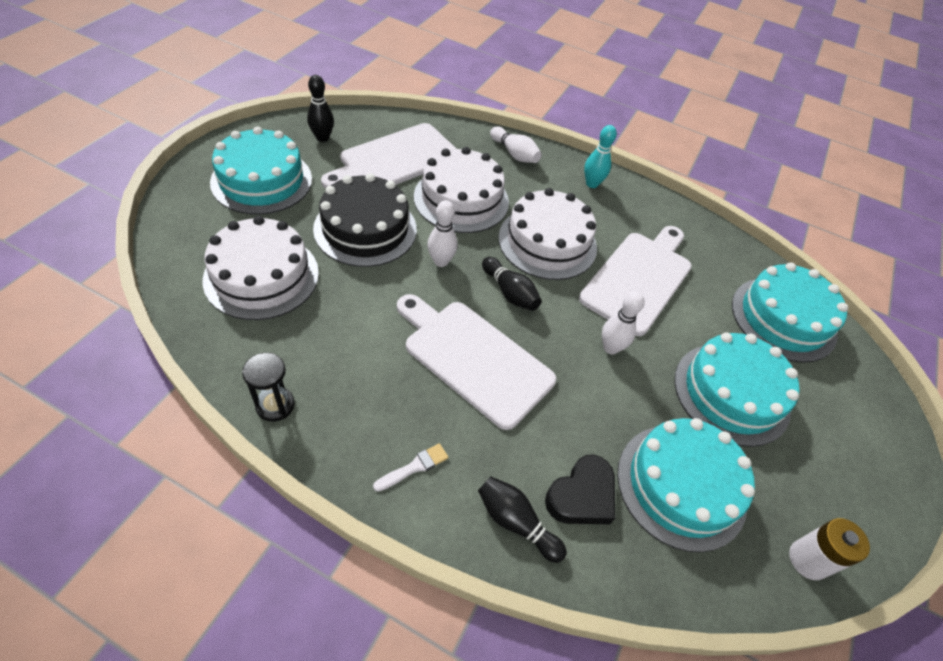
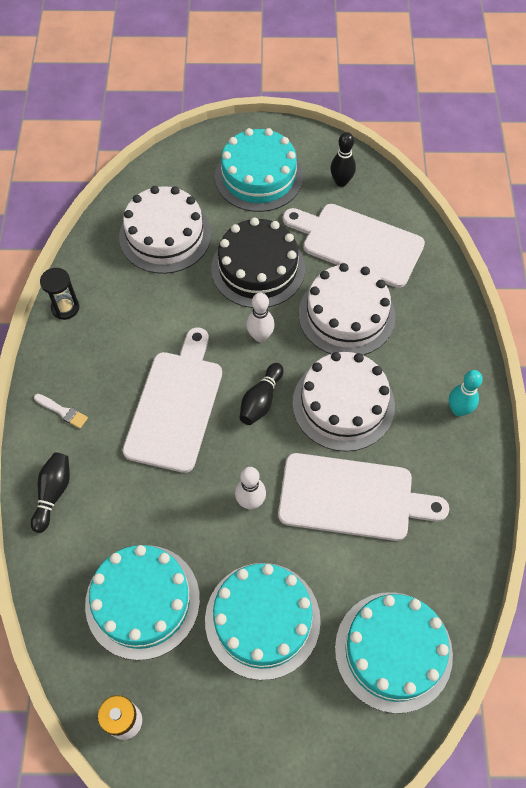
camera: 70 degrees right, 10 degrees up
(514, 154) = (446, 327): white bowling pin -> none
(582, 495) = (96, 529): black heart -> none

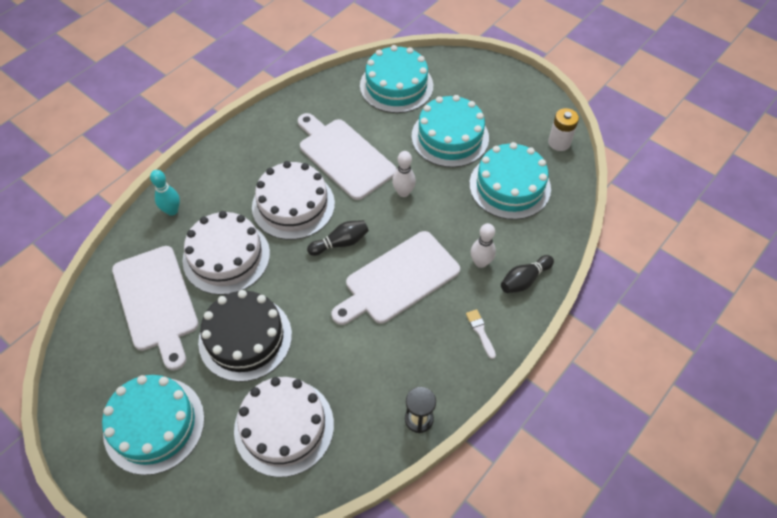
camera: 140 degrees left, 5 degrees down
(260, 336) = (297, 285): white bowling pin -> white bowling pin (480, 262)
(341, 182) = (102, 364): black bowling pin -> none
(458, 410) = (233, 156): turquoise bowling pin -> turquoise bowling pin (172, 211)

